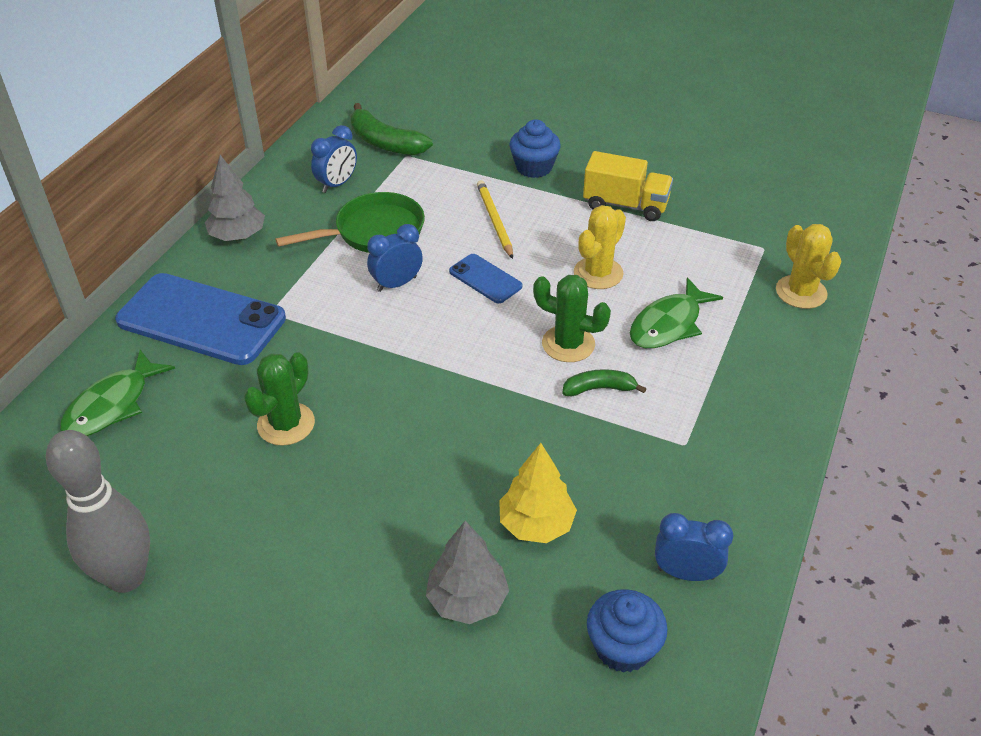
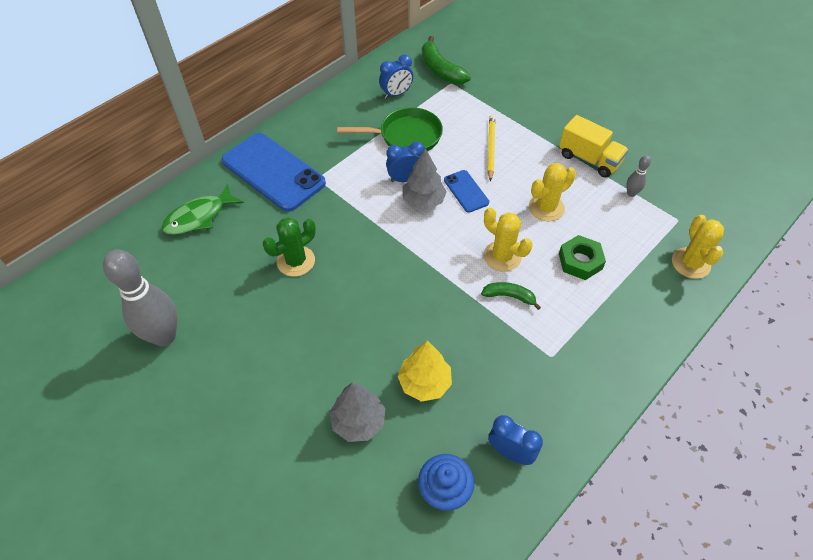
camera: 20 degrees right, 10 degrees up
(238, 236) = (318, 117): grey tree -> grey tree (423, 201)
(534, 167) = (535, 113): blue cupcake -> none
(568, 344) = (502, 256): green cactus -> yellow cactus
(669, 324) = (580, 261): green fish -> green nut
(694, 232) = (631, 193): none -> grey bowling pin

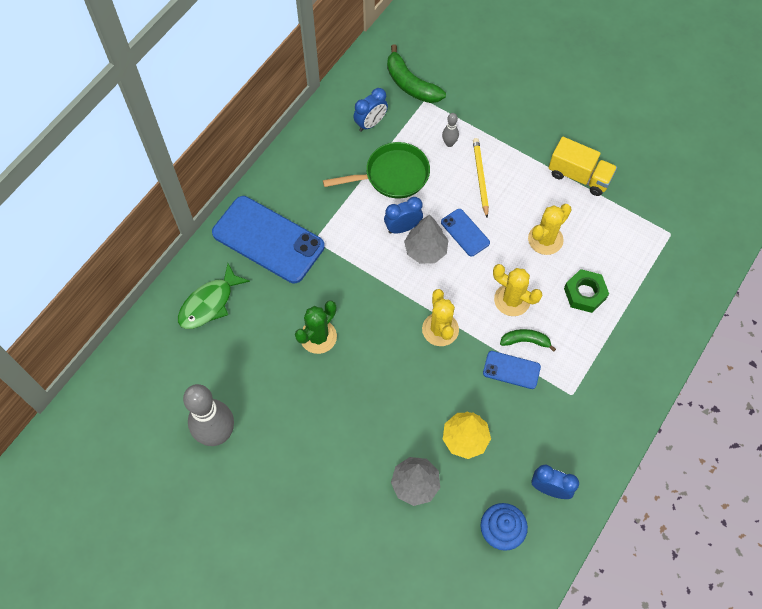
camera: 10 degrees left, 10 degrees up
(489, 322) = (511, 370): none -> blue phone
(631, 193) = (624, 210): grey bowling pin -> grey bowling pin (449, 143)
(690, 263) = (685, 279): yellow cactus -> yellow cactus (440, 329)

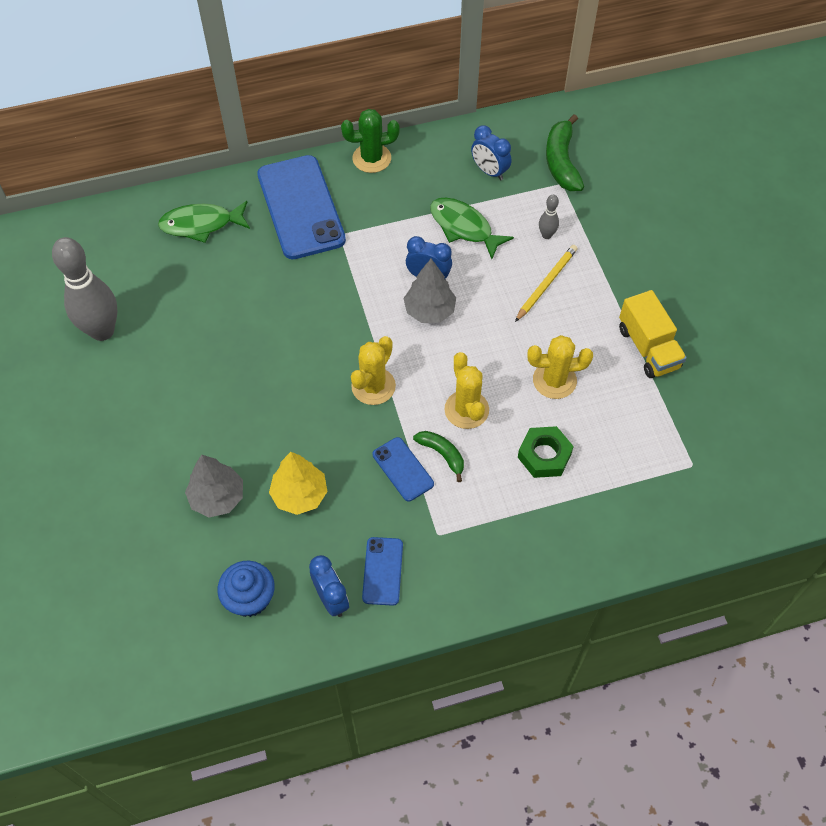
camera: 40 degrees right, 5 degrees down
(318, 337) = (261, 315): green cactus -> green cactus (371, 158)
(371, 123) = (489, 171): blue clock -> blue clock turned 45 degrees clockwise
(392, 175) = (464, 227): green pan -> green fish
(465, 232) = (482, 321): blue phone -> blue phone (383, 571)

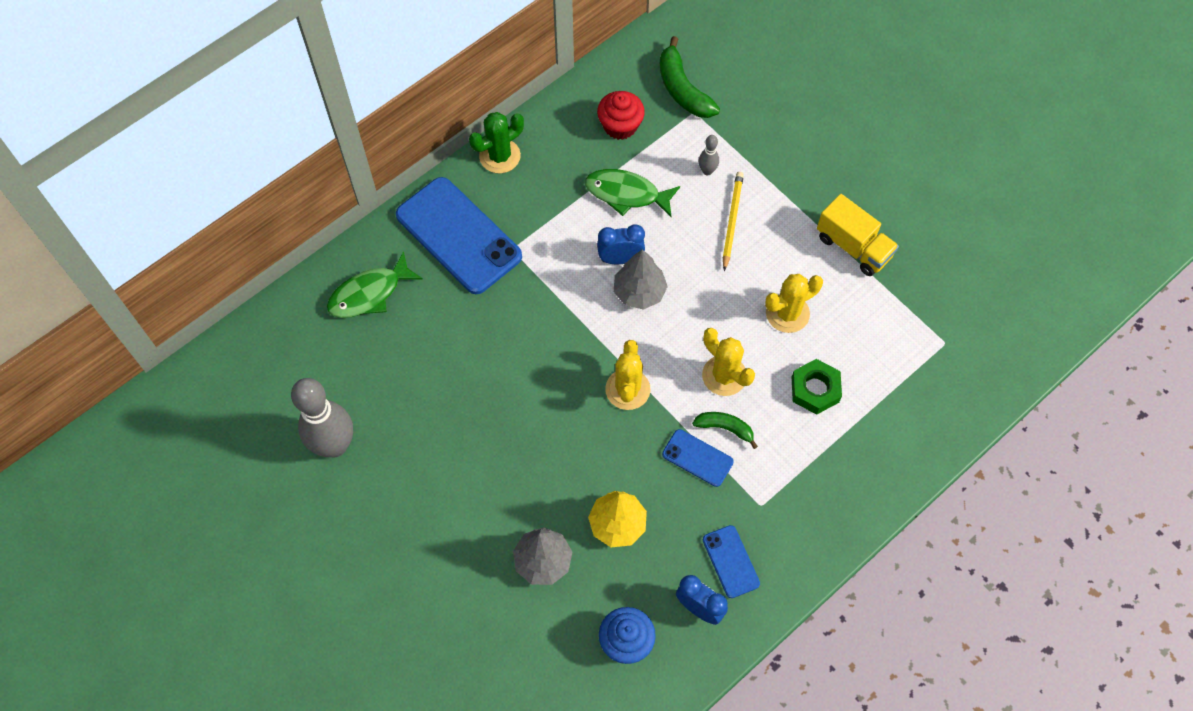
camera: 25 degrees left, 5 degrees up
(489, 171) = (620, 126): blue clock -> red cupcake

